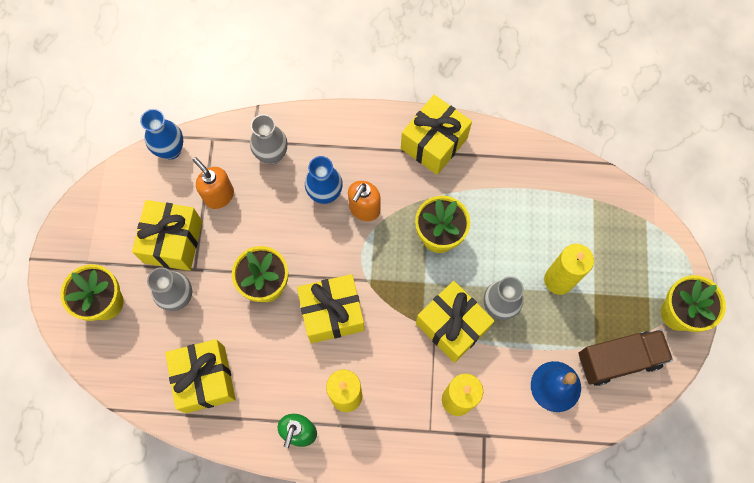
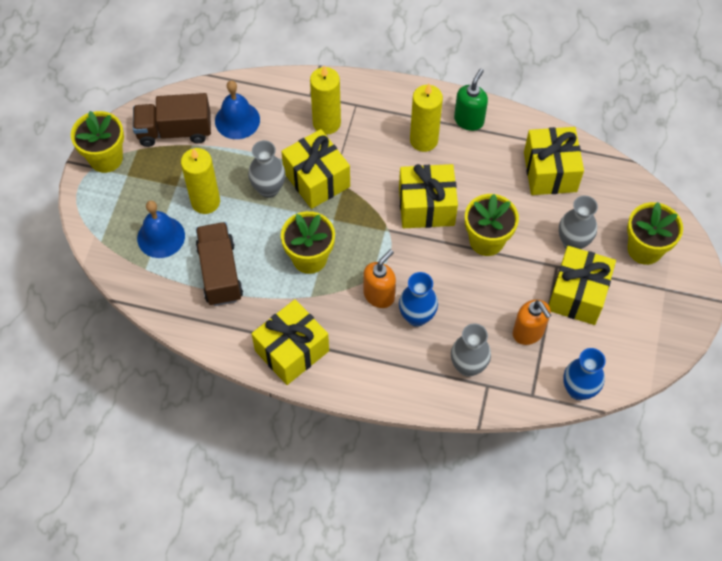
camera: 170 degrees left, 10 degrees down
(521, 207) = (220, 272): none -> brown truck
(590, 234) = (161, 237): none -> blue bell

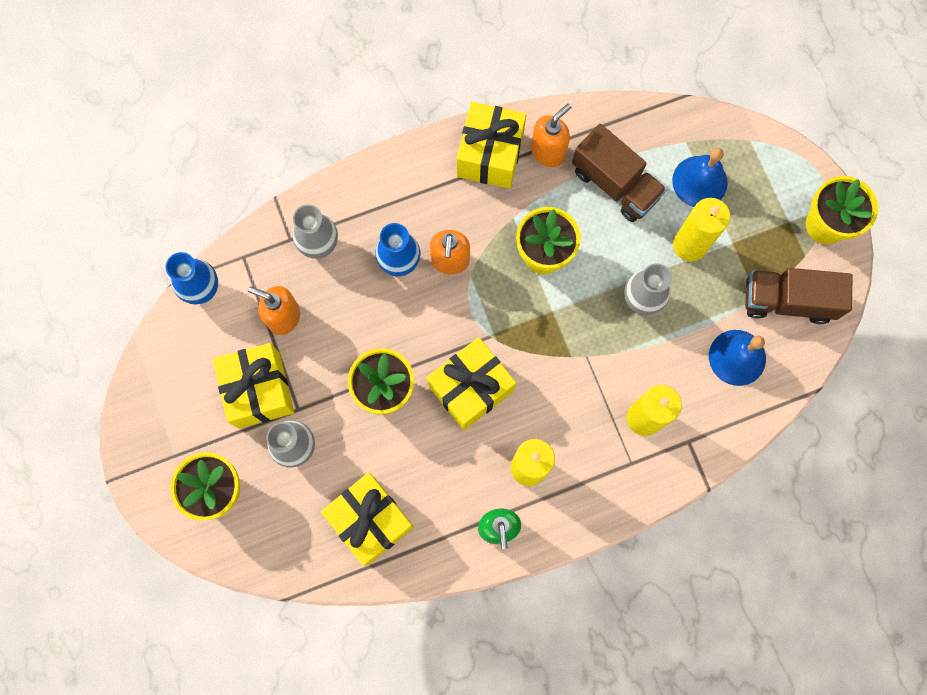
camera: 145 degrees right, 15 degrees up
(175, 131) = (787, 301): brown truck -> brown truck turned 135 degrees counterclockwise
(248, 325) = (548, 152): none -> orange soap dispenser
(316, 179) = (602, 344): yellow gift -> none

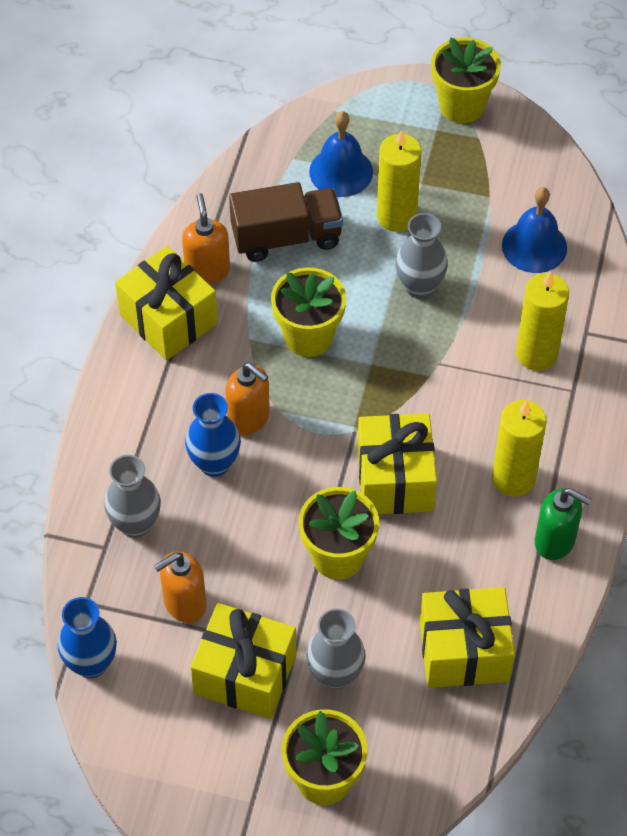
camera: 55 degrees left, 20 degrees down
(787, 301) = (510, 176): brown truck -> none

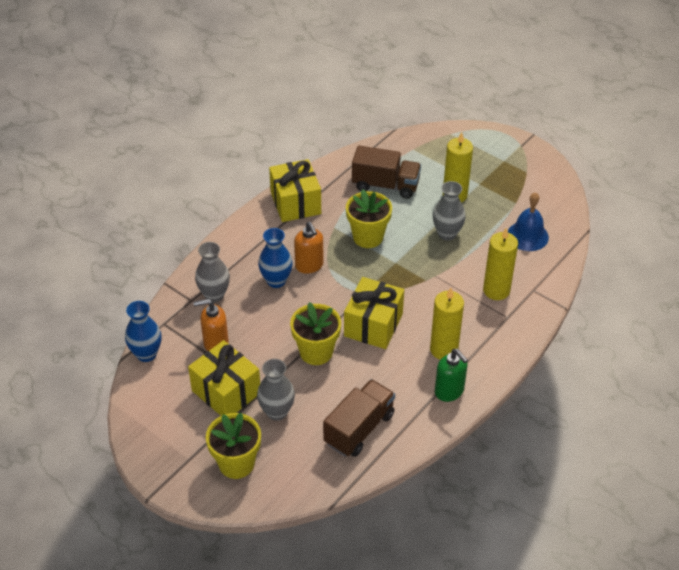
camera: 25 degrees right, 10 degrees down
(207, 270) = (331, 187): orange soap dispenser -> none
(341, 171) = (436, 163): blue bell -> none
(462, 105) = (526, 153): yellow flower pot -> none
(464, 651) = (359, 429): yellow gift -> brown truck

